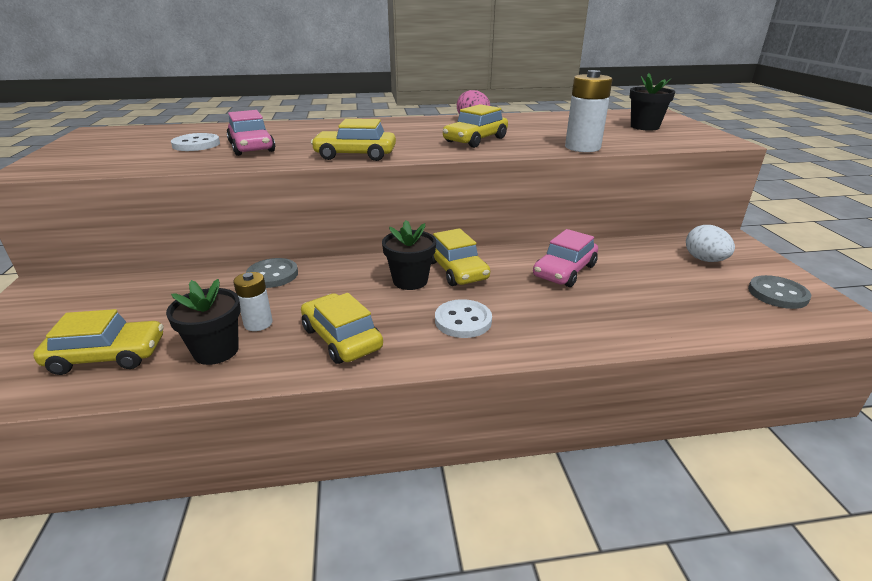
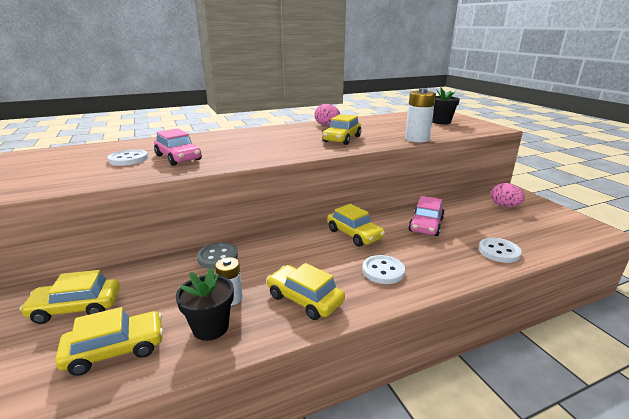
camera: 15 degrees left, 5 degrees down
(355, 155) = (266, 157): yellow car -> yellow car (76, 308)
(410, 281) = (326, 247): black flower pot -> none
(648, 320) = (499, 251): none -> white button
(704, 260) = (504, 206): white egg -> pink egg
(777, 294) = (559, 223): grey button -> none

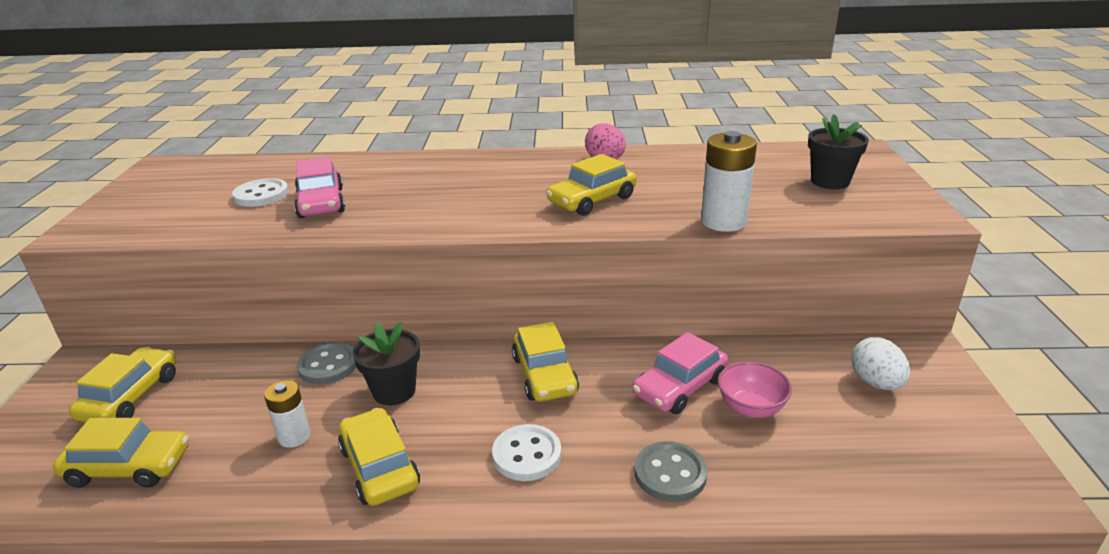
camera: 25 degrees right, 5 degrees up
(76, 308) = (131, 396): yellow car -> yellow car turned 90 degrees clockwise
(210, 327) = (240, 471): black flower pot -> black flower pot (394, 391)
(461, 260) = (670, 473): none -> grey button
(466, 226) = (751, 408): none -> pink bowl
(499, 251) = (757, 476): white button -> none
(504, 206) = (875, 383): pink egg -> white egg

